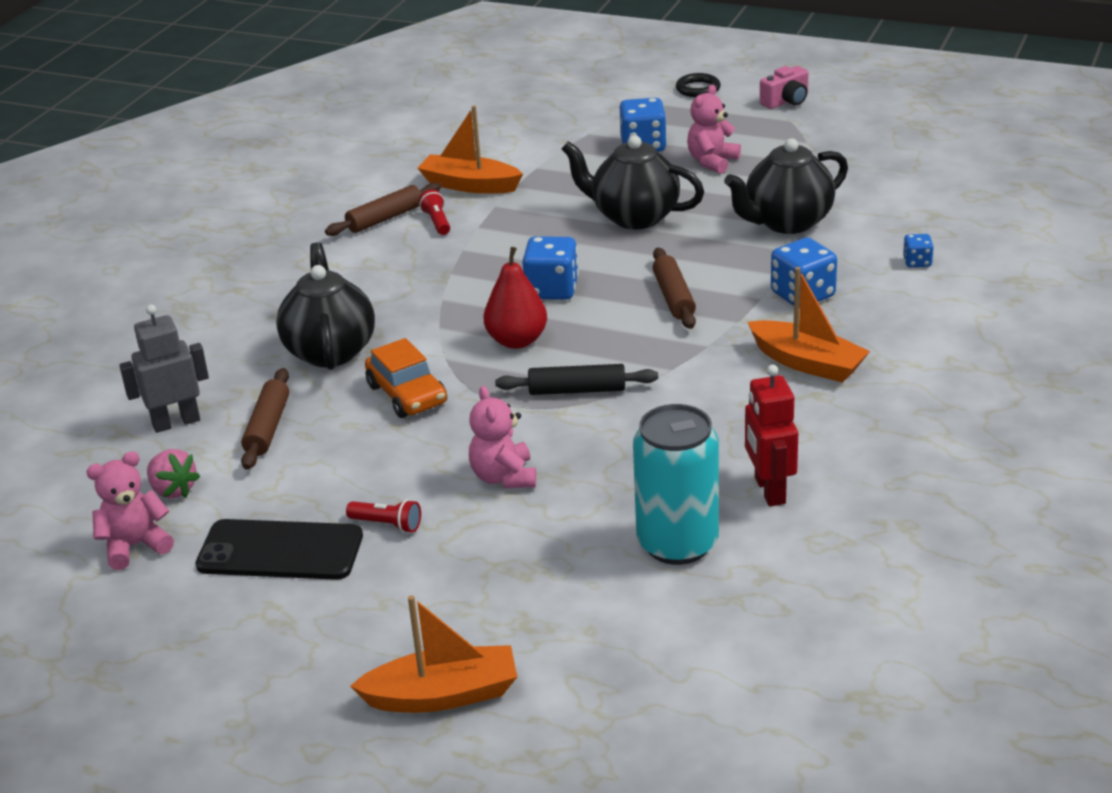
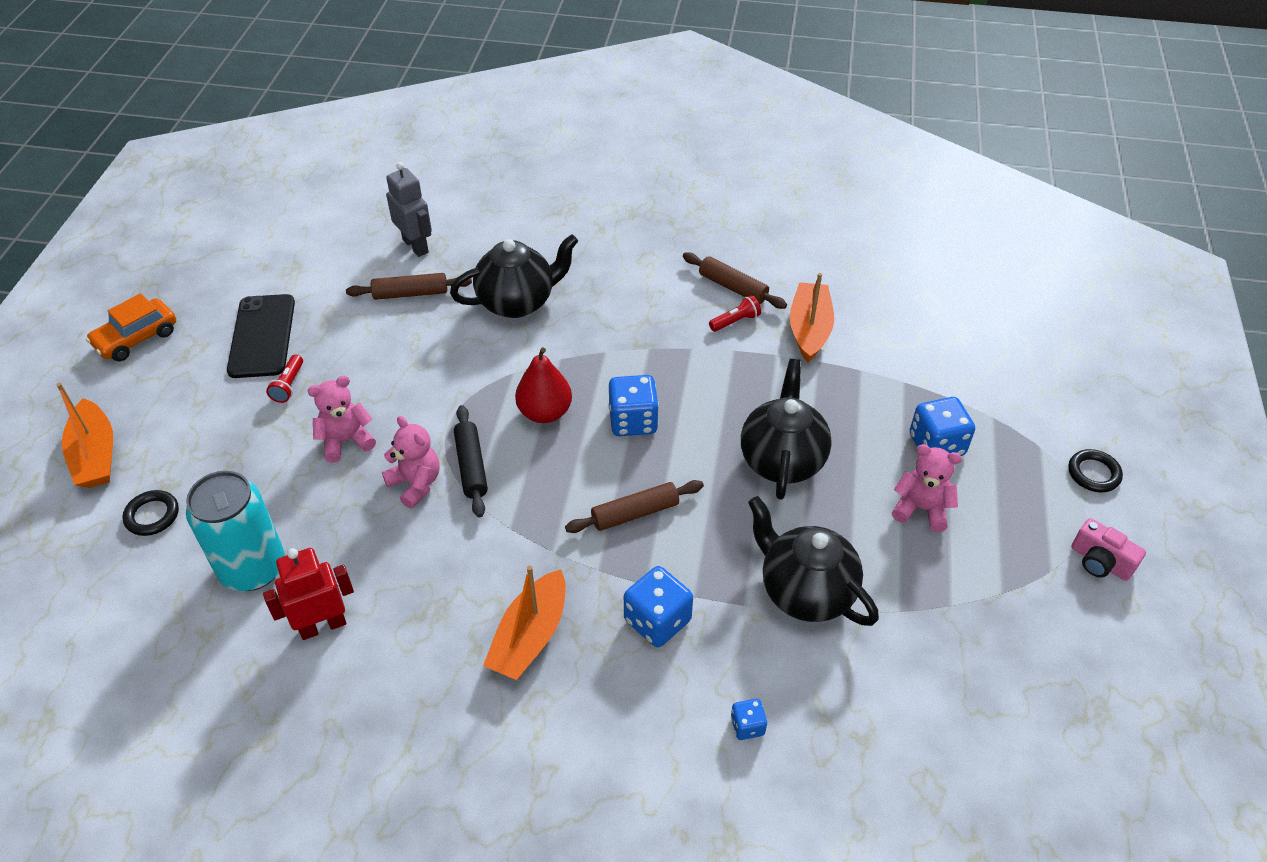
camera: 75 degrees right, 15 degrees up
(135, 546) = (273, 265): pink teddy bear -> pink teddy bear (416, 484)
(173, 490) = (334, 266): pink strawberry -> none
(407, 394) = (458, 360): orange car -> orange car (136, 338)
(570, 632) = (152, 515): none -> black ring

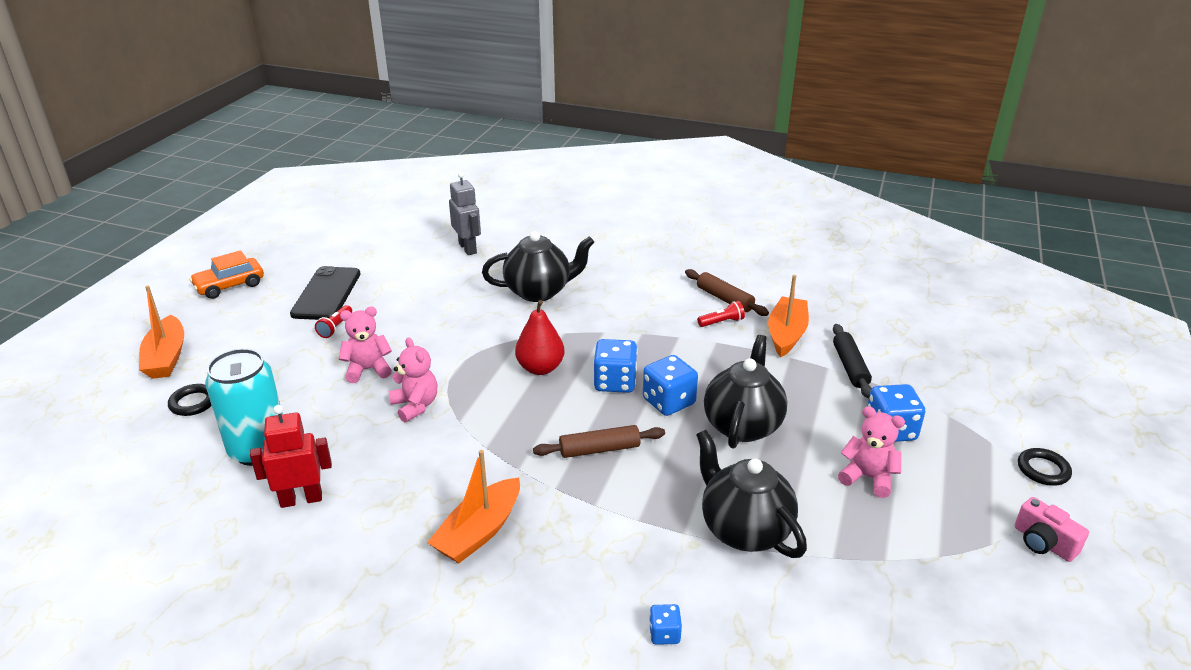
camera: 10 degrees right, 15 degrees down
(410, 293) = (453, 278): brown rolling pin -> none
(471, 466) = (466, 399): black rolling pin -> black rolling pin (850, 367)
(657, 620) = (599, 534): blue dice -> blue dice (668, 402)

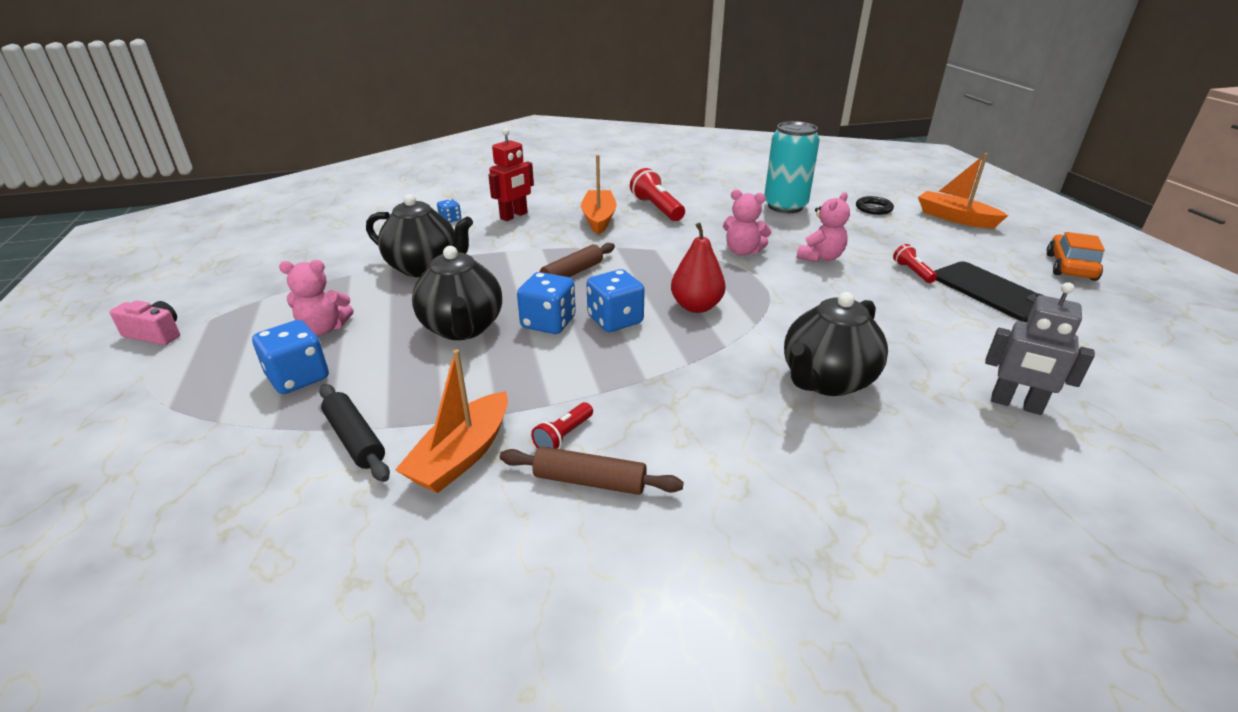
camera: 145 degrees right, 0 degrees up
(301, 499) = (717, 200): red robot -> red robot (514, 216)
(389, 518) = (657, 208): none -> red flashlight
(786, 334) = (462, 455): orange boat -> orange boat turned 45 degrees clockwise
(1043, 470) = (114, 398): black ring -> none

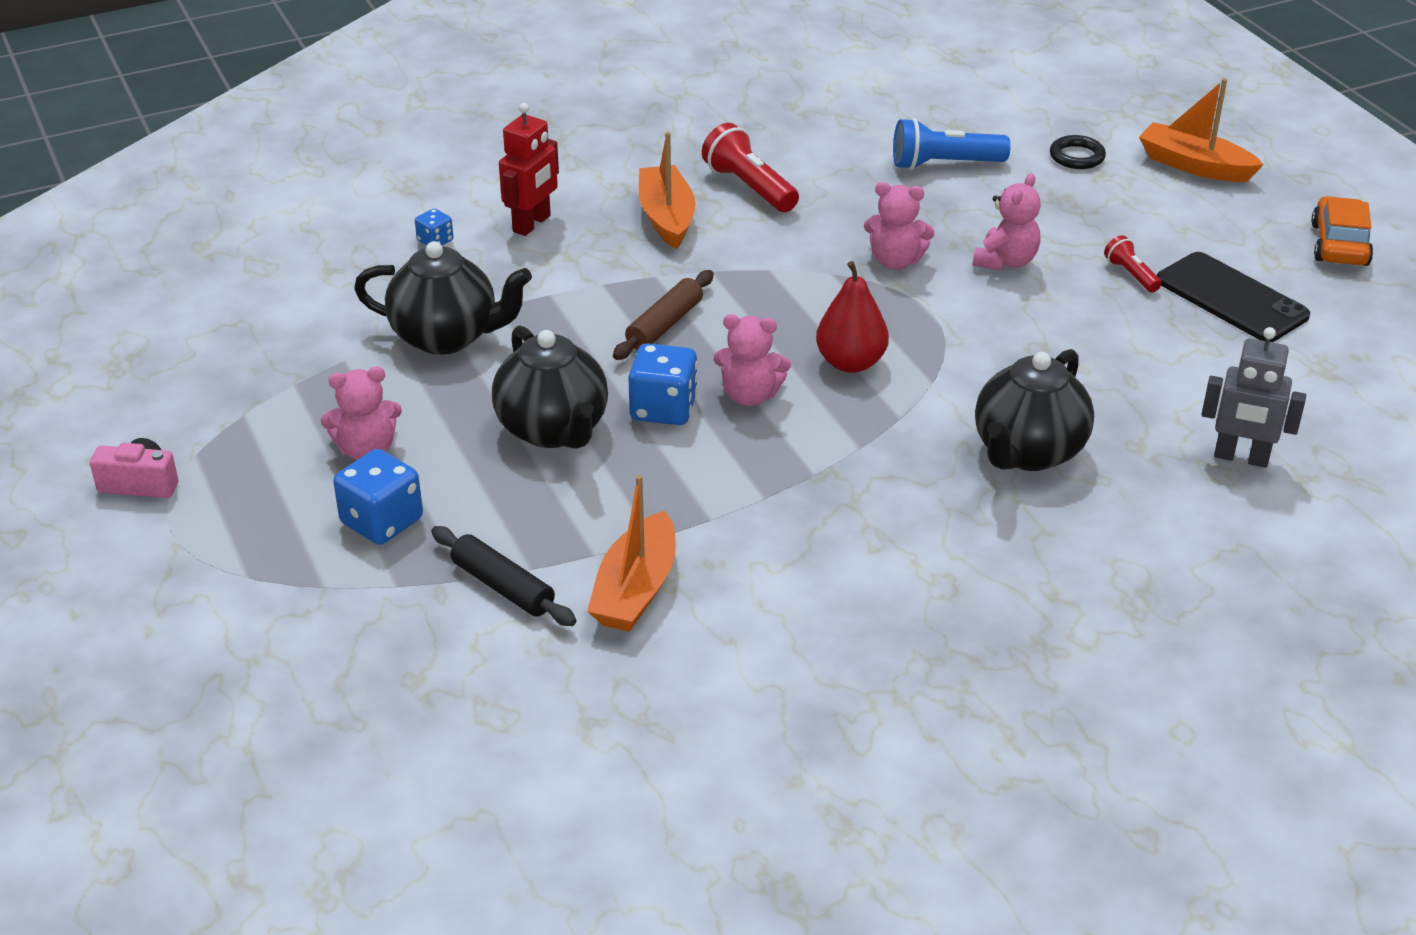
camera: 10 degrees left, 5 degrees up
(563, 436) = (741, 555): red flashlight -> none
(589, 481) = (787, 599): brown rolling pin -> none
(615, 320) = (750, 395): blue dice -> pink teddy bear
(785, 206) = (944, 164): turquoise can -> blue flashlight

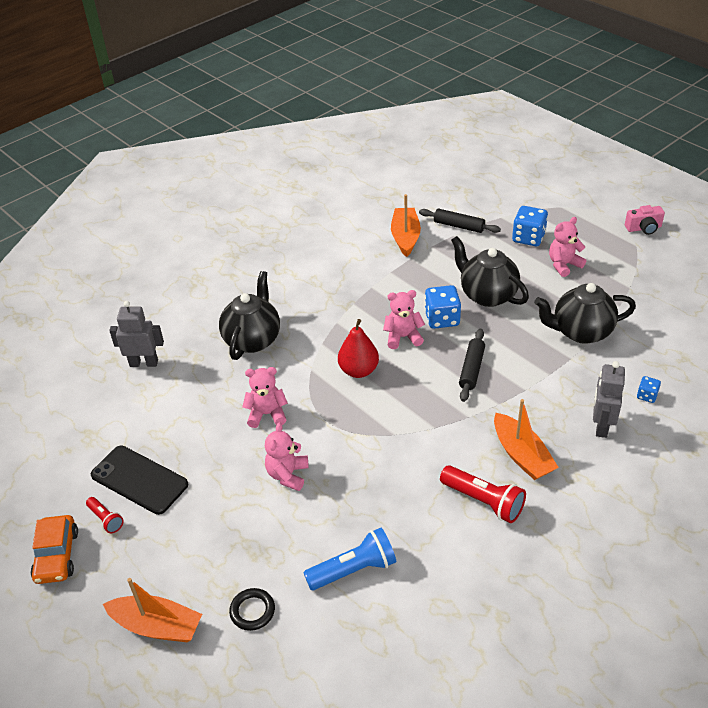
camera: 165 degrees right, 5 degrees up
(532, 224) = (601, 426): red robot -> grey robot
(664, 325) = (471, 369): brown rolling pin -> black rolling pin
(895, 261) = (358, 455): pink teddy bear -> pink teddy bear (267, 414)
(1131, 275) = (204, 484): red flashlight -> red flashlight (106, 519)

